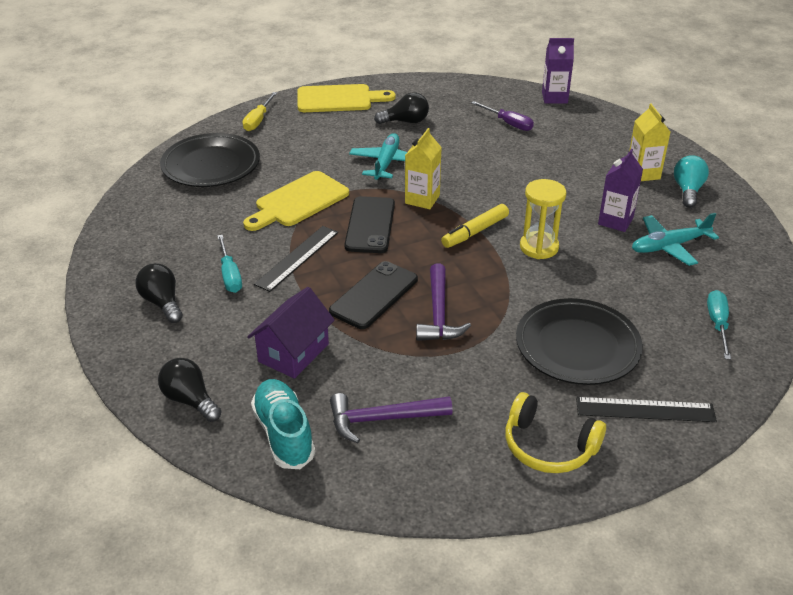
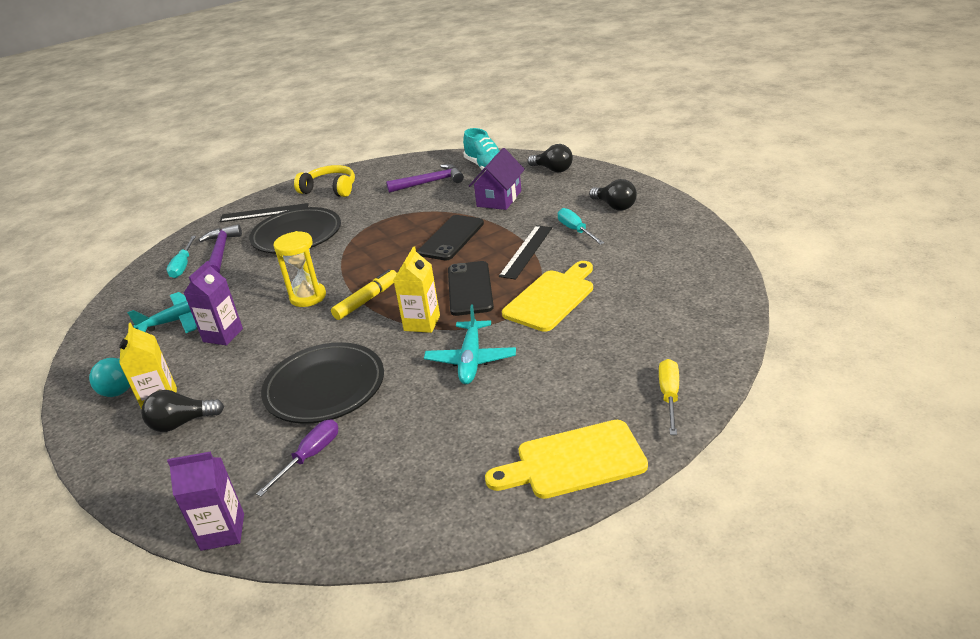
camera: 175 degrees right, 5 degrees down
(211, 165) = (676, 320): black plate -> black plate (325, 387)
(405, 121) = (459, 432): black light bulb -> black light bulb (182, 423)
(439, 314) = (398, 236): purple hammer -> purple hammer (221, 251)
(508, 123) = (310, 456): purple screwdriver -> purple screwdriver turned 90 degrees clockwise

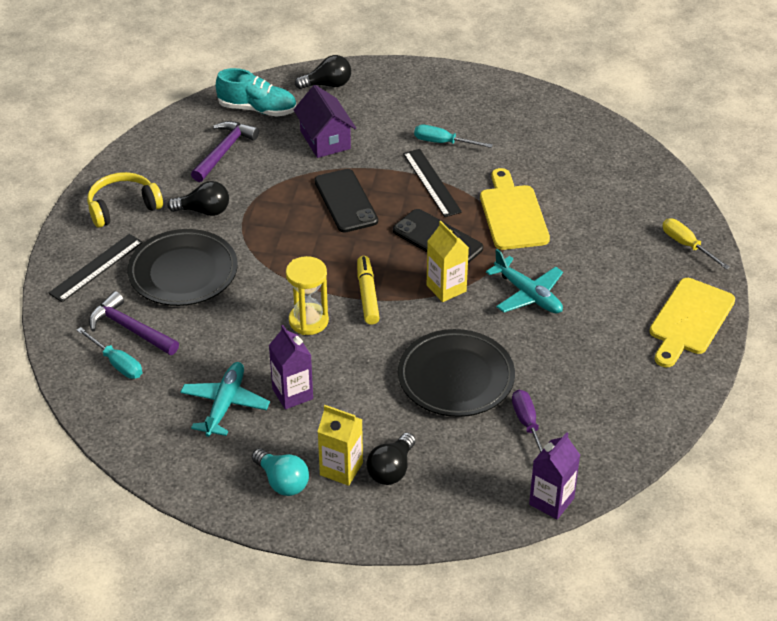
camera: 50 degrees left, 10 degrees up
(614, 206) = (441, 103): black light bulb -> black light bulb (204, 211)

